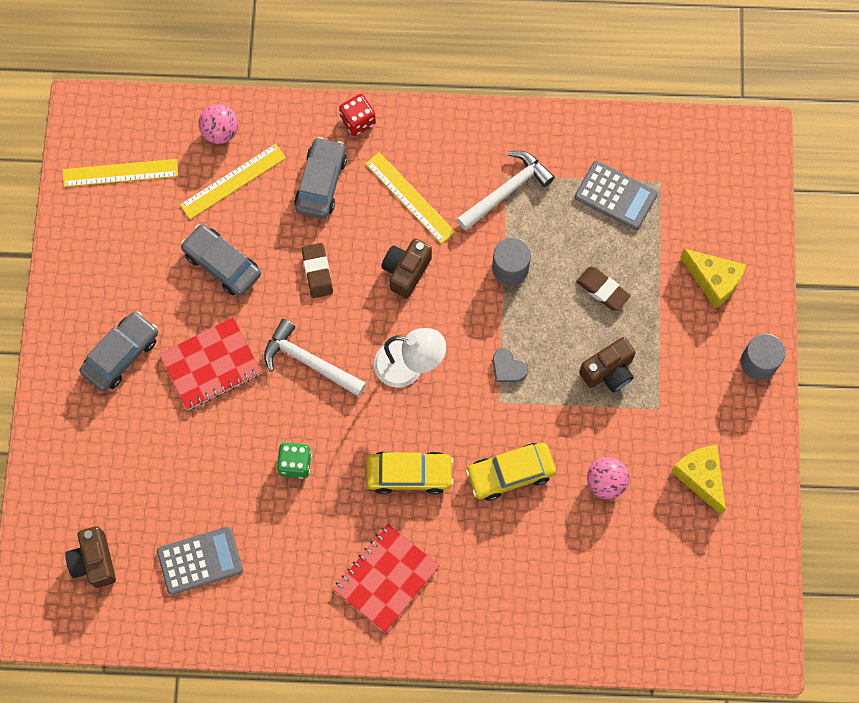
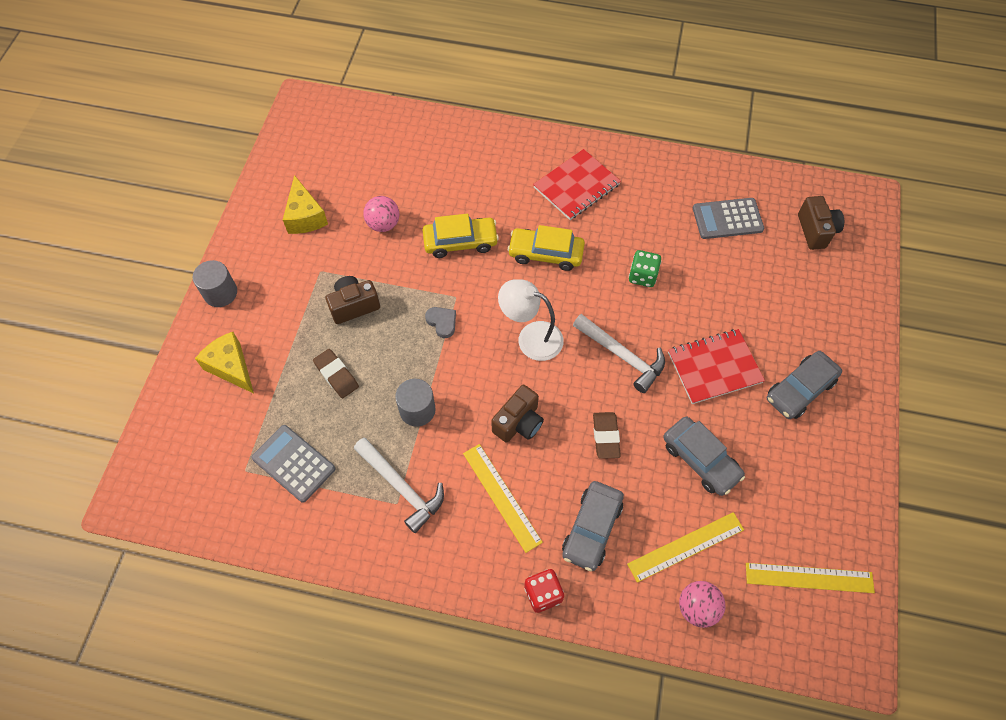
camera: 170 degrees left, 10 degrees down
(506, 191) = (401, 487): white hammer -> white hammer turned 105 degrees counterclockwise

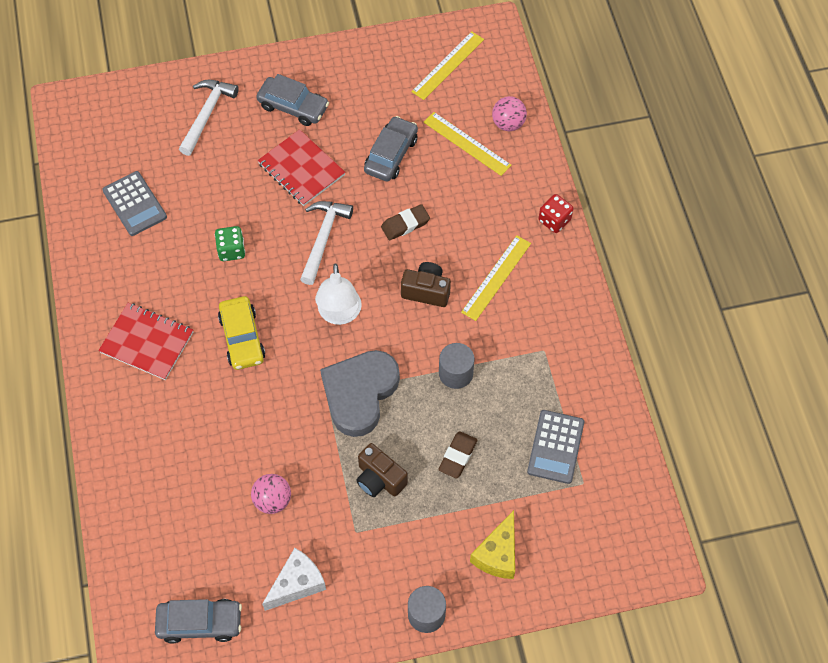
camera: 115 degrees left, 0 degrees up
(305, 216) = (297, 584): yellow cheese -> white cheese
(401, 487) = (529, 353): white hammer -> white hammer (207, 114)
(442, 322) = (359, 393): grey heart -> grey heart, size x2.49
(460, 242) = (262, 418): yellow car -> none
(591, 529) = (487, 207): grey car -> grey car (200, 623)
(809, 577) = (448, 65): yellow ruler -> yellow ruler turned 60 degrees clockwise
(816, 231) = (119, 134): brown camera -> none

